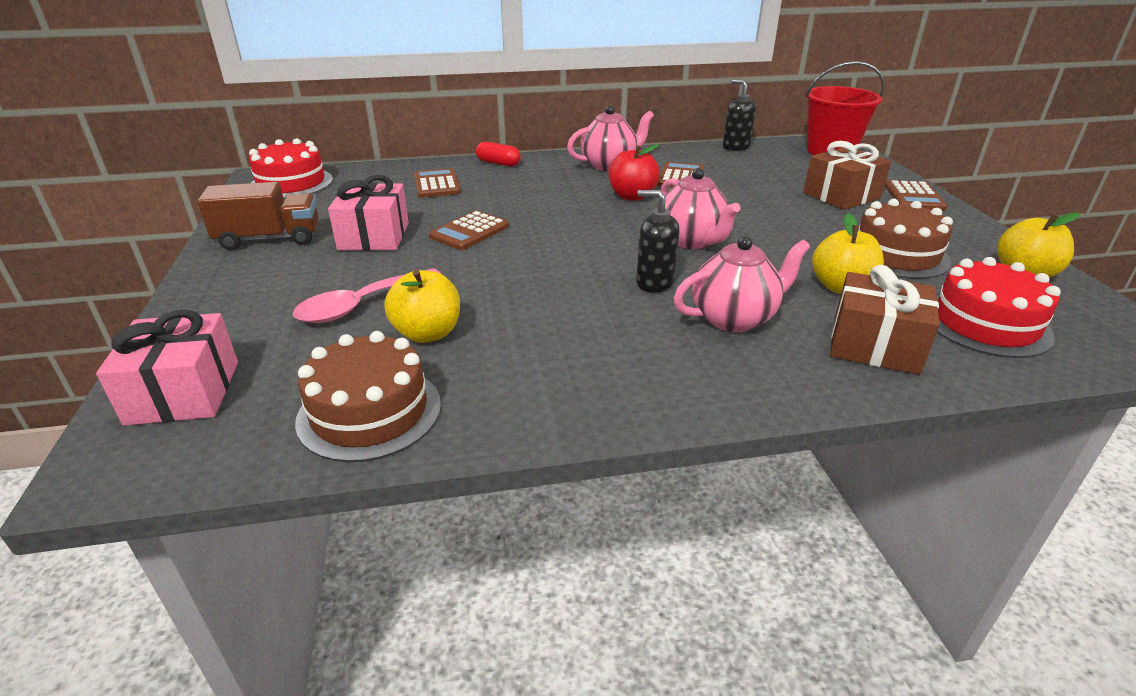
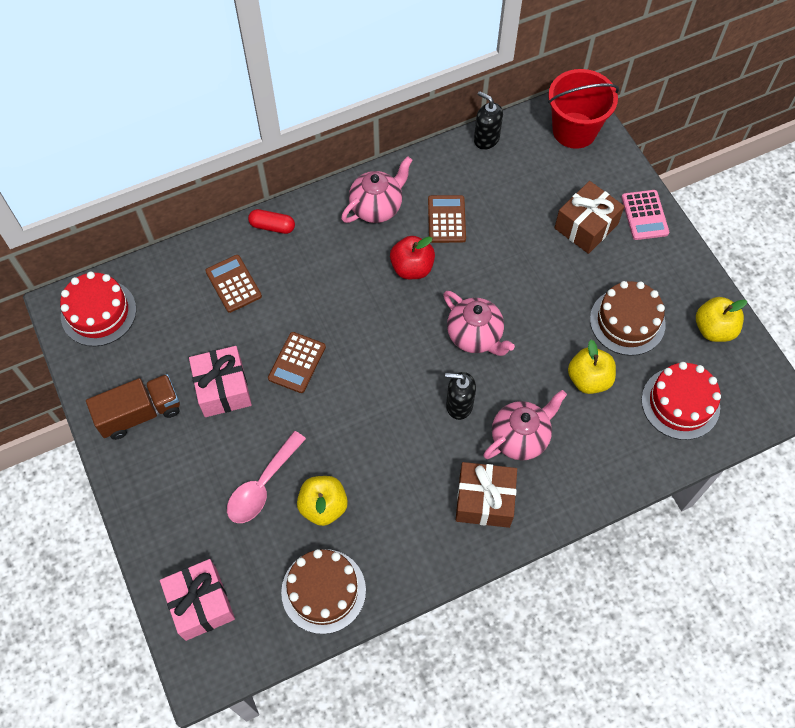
camera: 15 degrees left, 30 degrees up
(874, 345) = (610, 446): brown gift -> brown gift (484, 500)
(914, 197) = (644, 215): brown calculator -> pink calculator

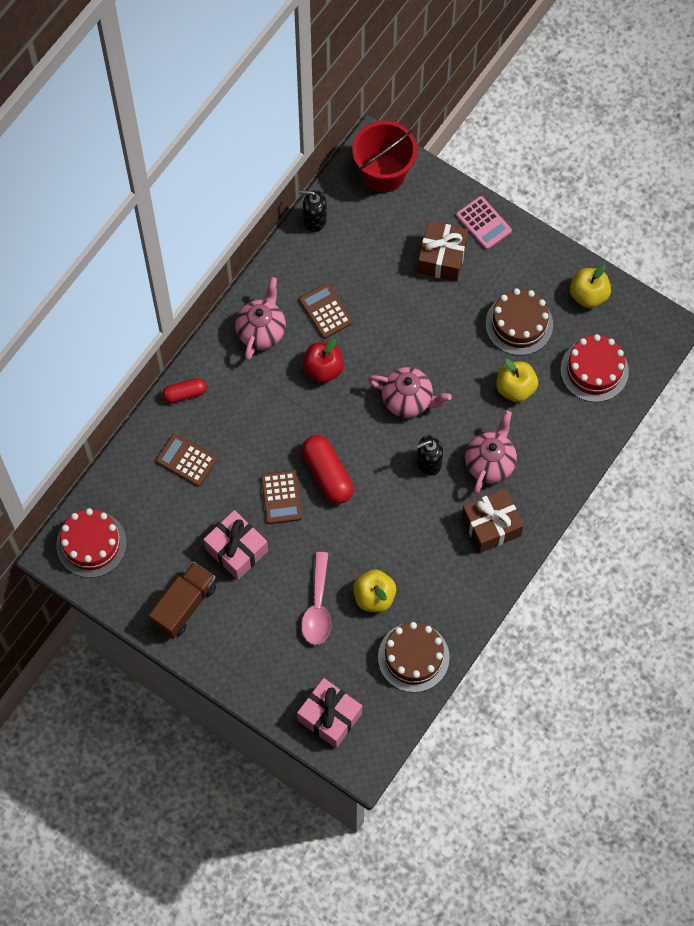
camera: 30 degrees left, 5 degrees up
(354, 364) = (327, 474): none -> red capsule

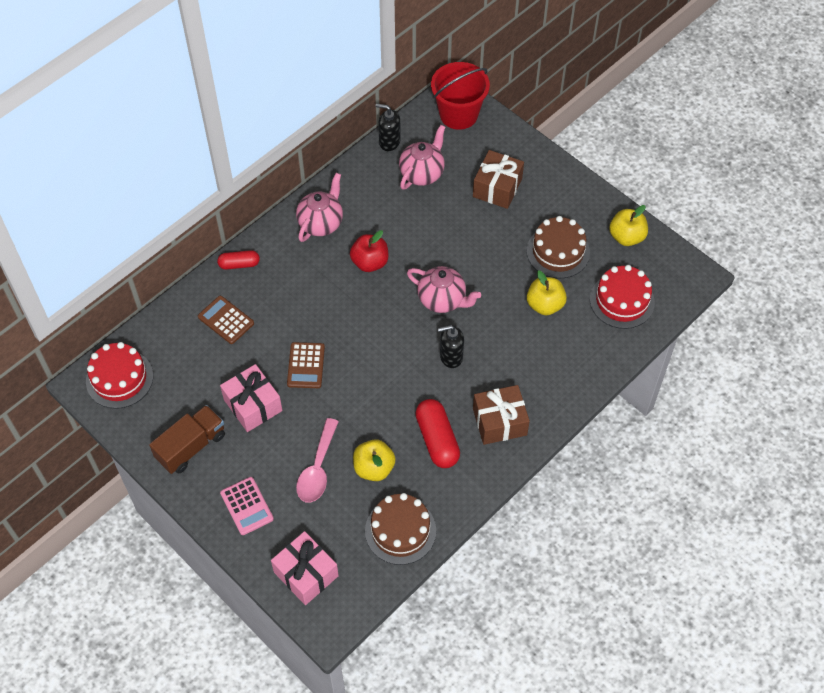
camera: 10 degrees right, 10 degrees down
(325, 311) = (382, 215): brown calculator -> none
(327, 474) = (354, 352): red capsule -> red capsule (437, 439)
(483, 223) = (540, 165): pink calculator -> pink calculator (246, 506)
(490, 463) = (509, 366): pink teapot -> pink teapot (422, 173)

